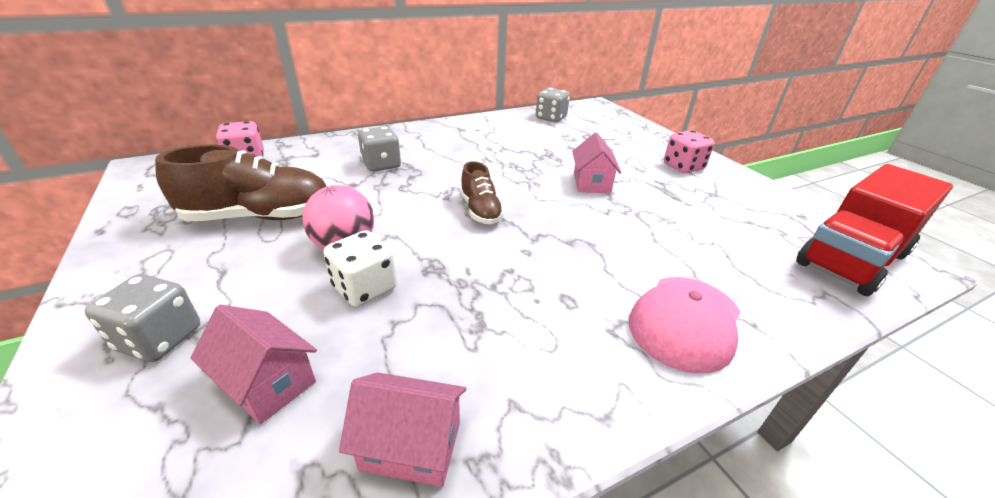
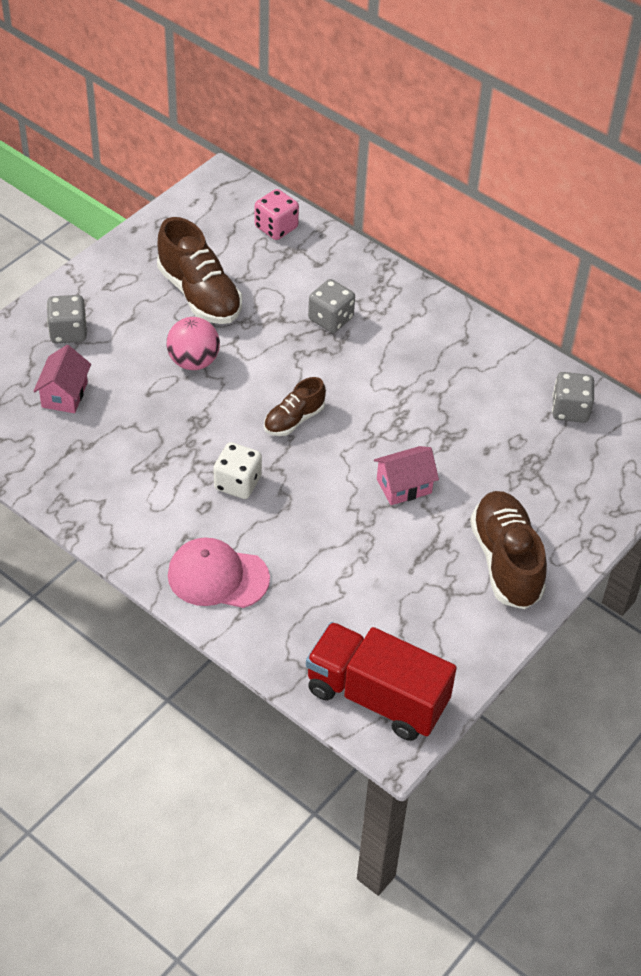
camera: 65 degrees right, 15 degrees up
(365, 288) = (156, 395): white dice -> white dice (237, 483)
(411, 445) = (58, 469): pink house -> none
(683, 167) = (506, 561): pink dice -> brown shoe

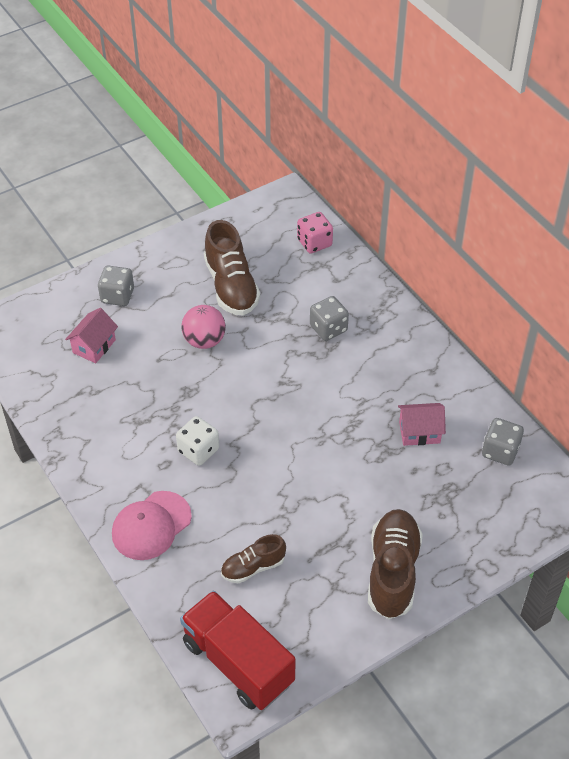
camera: 20 degrees right, 0 degrees up
(218, 576) = (151, 525): pink cap -> pink cap turned 75 degrees counterclockwise
(294, 420) = (265, 407): brown shoe -> brown shoe (253, 567)
(404, 486) = (332, 485): pink house -> pink house (419, 432)

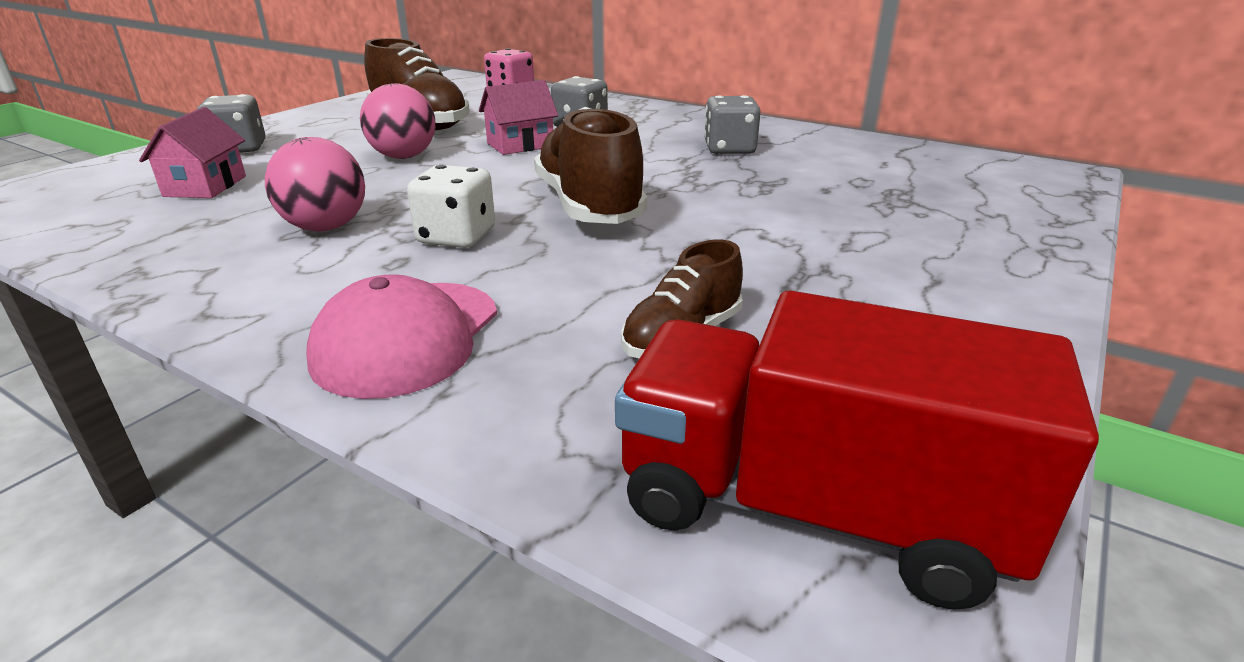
camera: 25 degrees left, 20 degrees down
(142, 418) = (326, 227): none -> pink ball
(393, 572) = (938, 278): brown shoe -> brown shoe (589, 206)
(419, 432) = (789, 164): pink house -> pink house (520, 145)
(500, 451) = (909, 158): grey dice -> grey dice (729, 149)

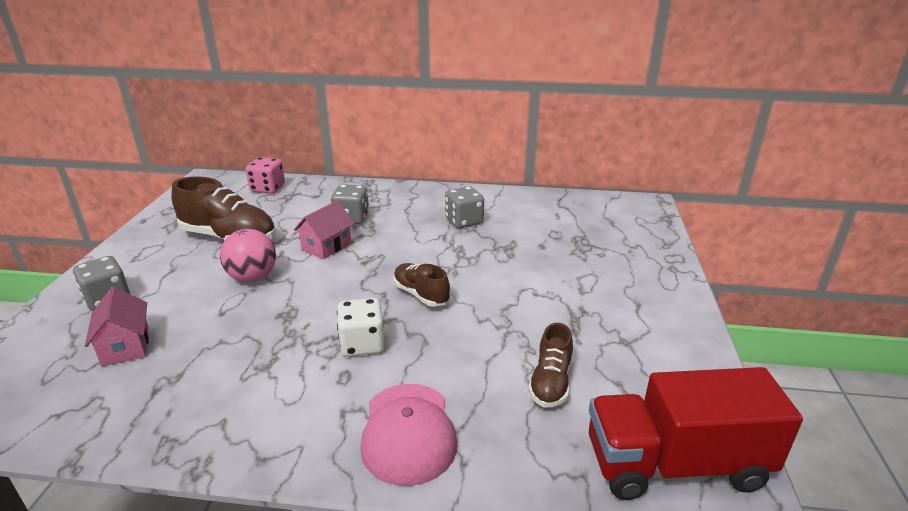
camera: 25 degrees left, 0 degrees up
(326, 227) = (265, 360): pink ball -> none
(589, 206) = (421, 294): brown shoe -> brown shoe, size x0.57

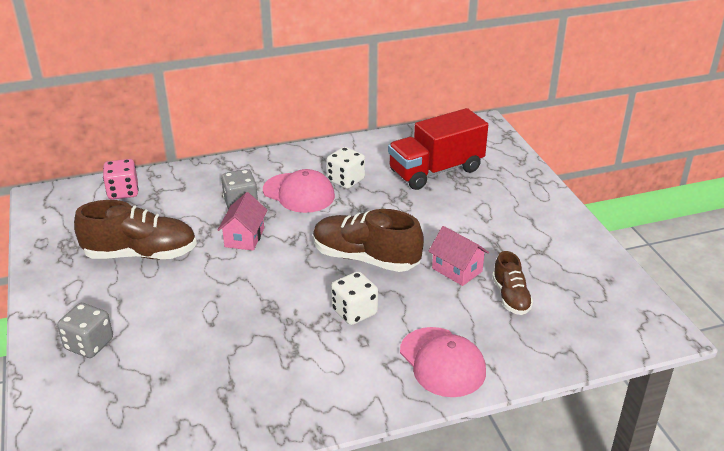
camera: 25 degrees left, 5 degrees up
(125, 346) = (157, 376): pink house -> pink house (457, 270)
(253, 277) = (205, 285): pink ball -> none
(410, 222) = (299, 193): none -> pink cap
(421, 294) = (365, 258): brown shoe -> brown shoe, size x1.75
(464, 221) = (346, 180): grey dice -> white dice
(675, 464) = (618, 324): red truck -> red truck (436, 171)

